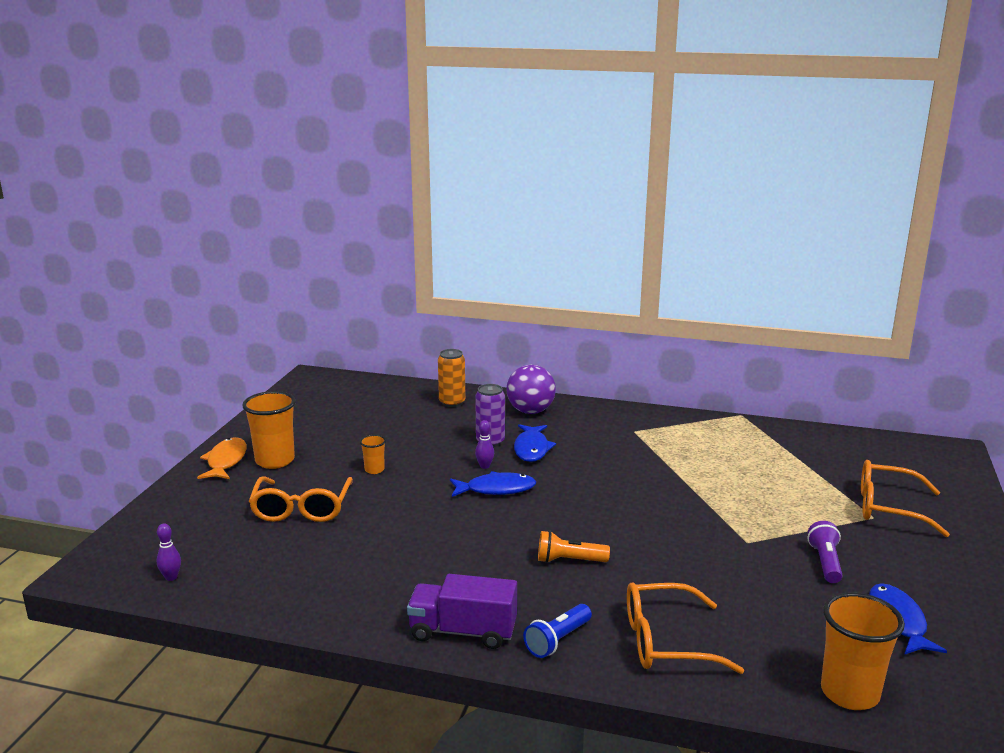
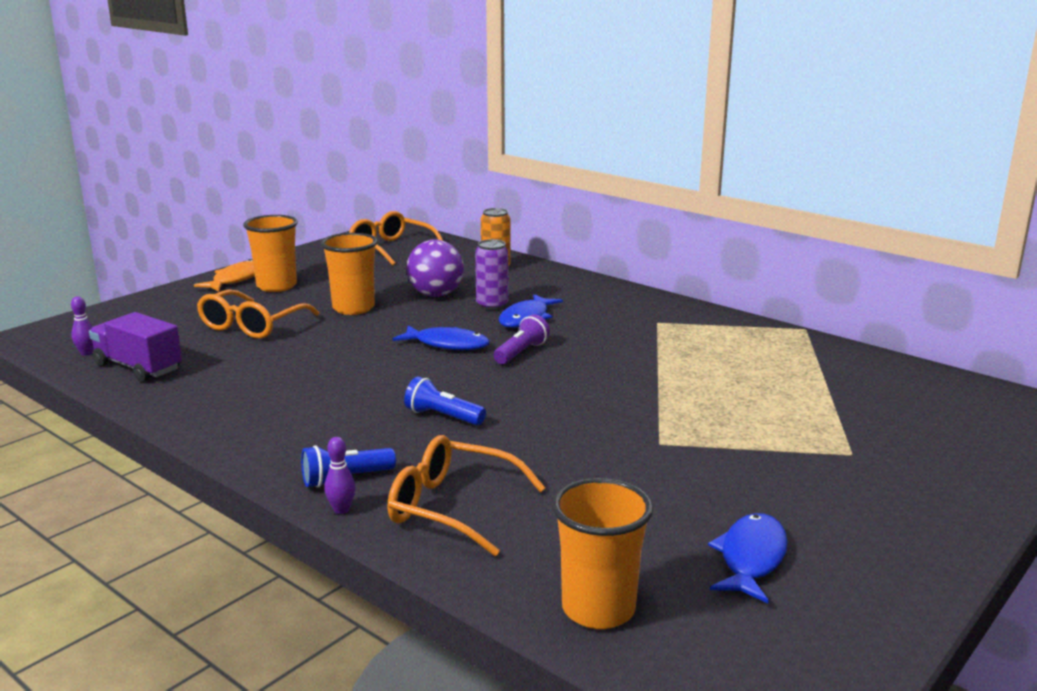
camera: 25 degrees right, 0 degrees up
(374, 470) = (353, 308): orange cup -> orange cup, size x2.00
(463, 631) = (267, 449): purple truck -> purple truck (138, 367)
(484, 466) = (460, 324): purple bowling pin -> purple bowling pin (341, 509)
(530, 411) = (566, 287): purple ball -> purple ball (436, 295)
(569, 561) = (443, 417): orange flashlight -> blue flashlight
(825, 562) = (730, 482): purple flashlight -> purple flashlight (521, 352)
(888, 508) = (884, 449): orange glasses -> orange glasses (391, 248)

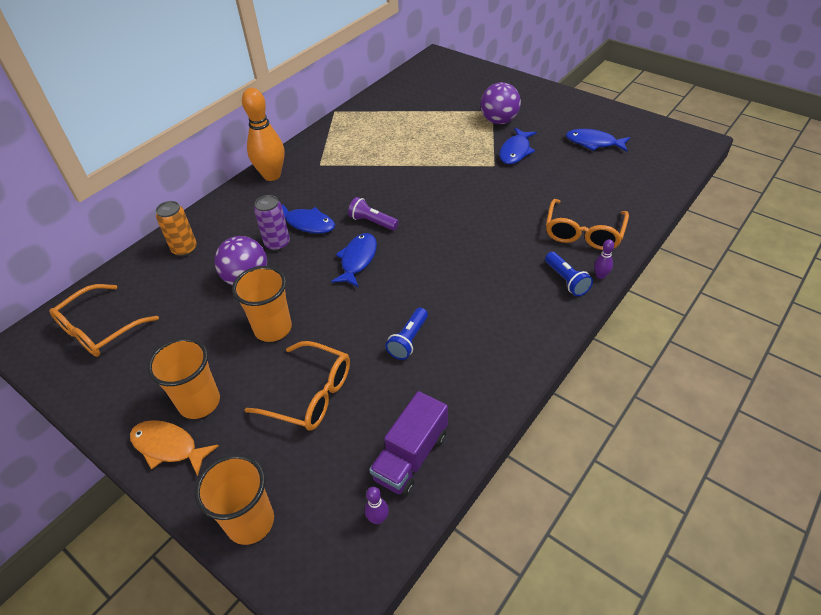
camera: 90 degrees left, 25 degrees up
(443, 417) = (477, 248): blue flashlight -> blue flashlight (408, 340)
(598, 609) = (649, 182): orange cup -> orange cup (250, 522)
(631, 298) = (272, 175): none -> orange bowling pin
(706, 466) = (515, 151): none -> blue fish
(814, 458) = (499, 121): none -> purple ball

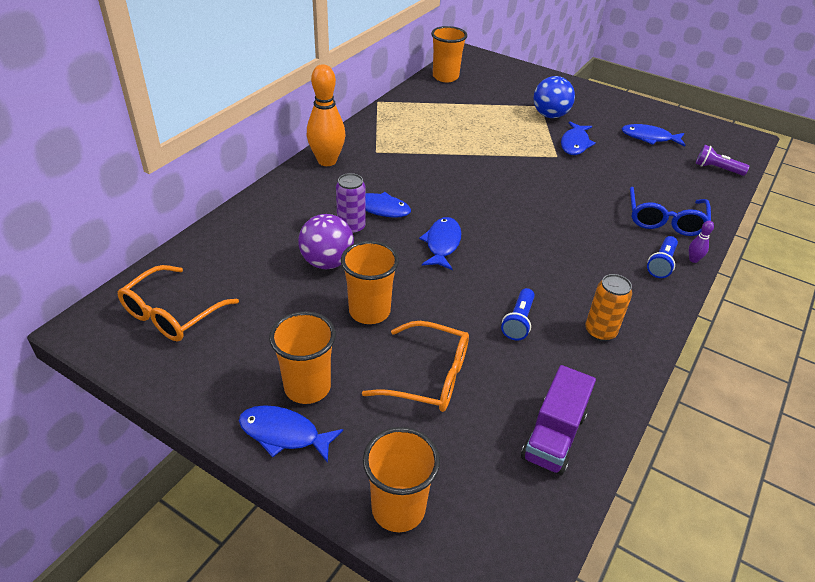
camera: 10 degrees left, 5 degrees down
(168, 447) = (284, 434): orange fish -> blue fish
(184, 249) = (249, 232): orange can -> orange can (600, 331)
(372, 222) = (447, 207): purple flashlight -> purple flashlight (717, 169)
(378, 518) = (537, 499): purple bowling pin -> none
(406, 82) = (445, 77): none -> orange cup
(499, 121) = (550, 115): purple ball -> blue ball
(566, 280) = (661, 264): blue flashlight -> blue flashlight turned 60 degrees clockwise
(583, 233) = (664, 220): orange glasses -> blue glasses

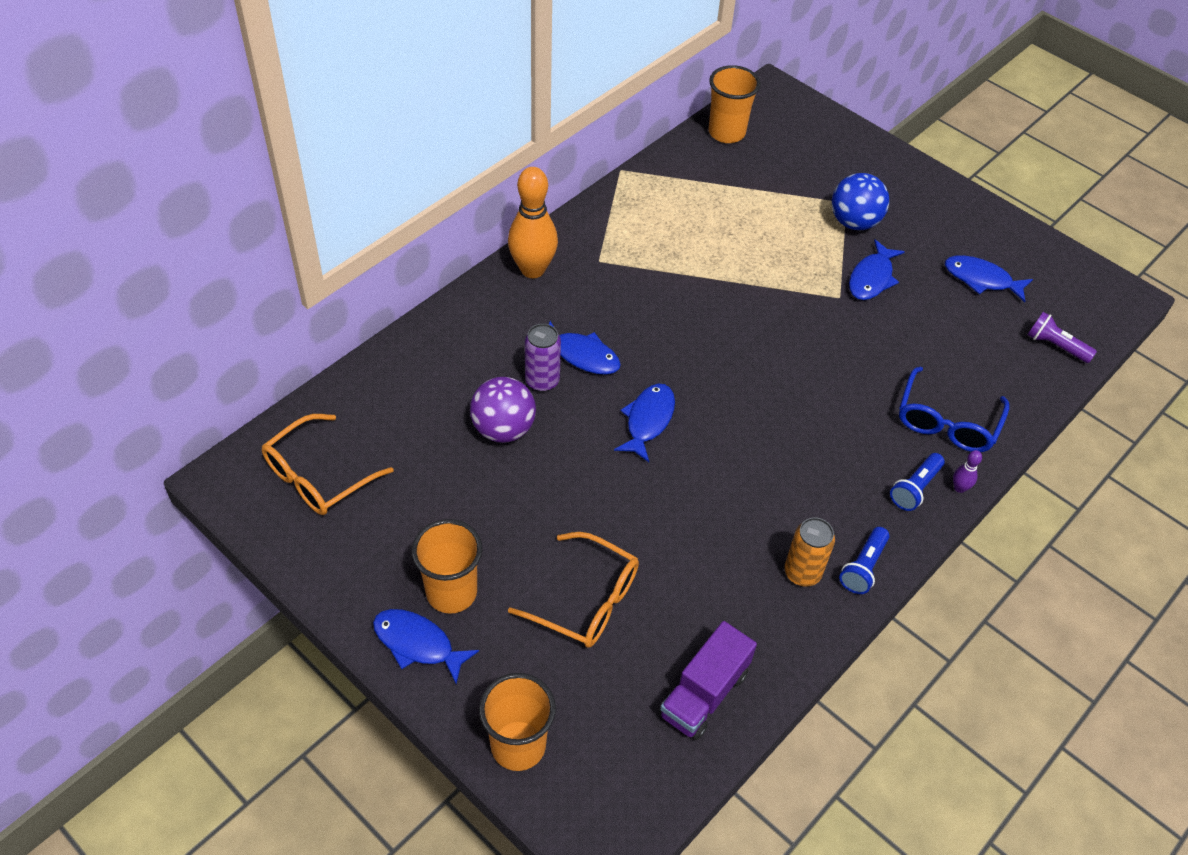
camera: 10 degrees right, 10 degrees up
(369, 311) = (539, 505): orange cup -> none
(518, 321) = (709, 545): blue flashlight -> blue flashlight (863, 567)

